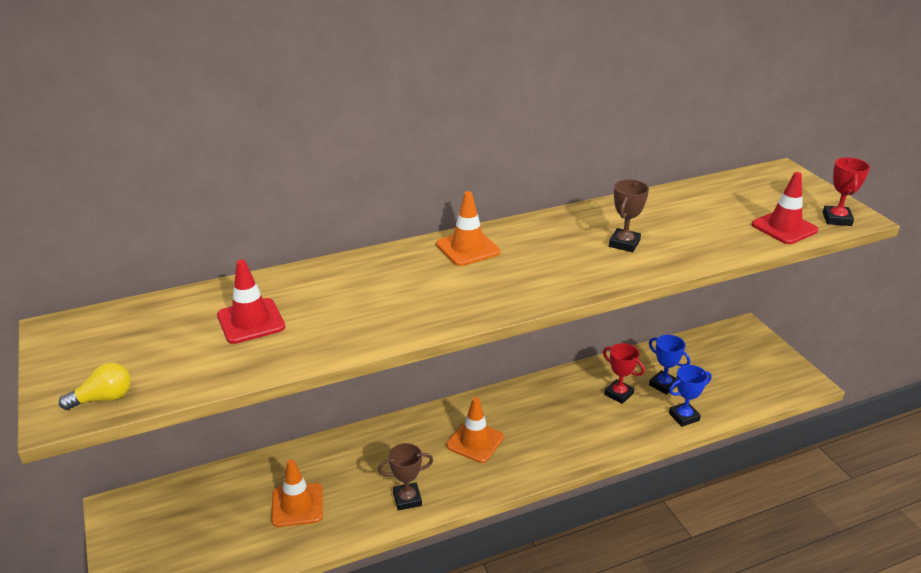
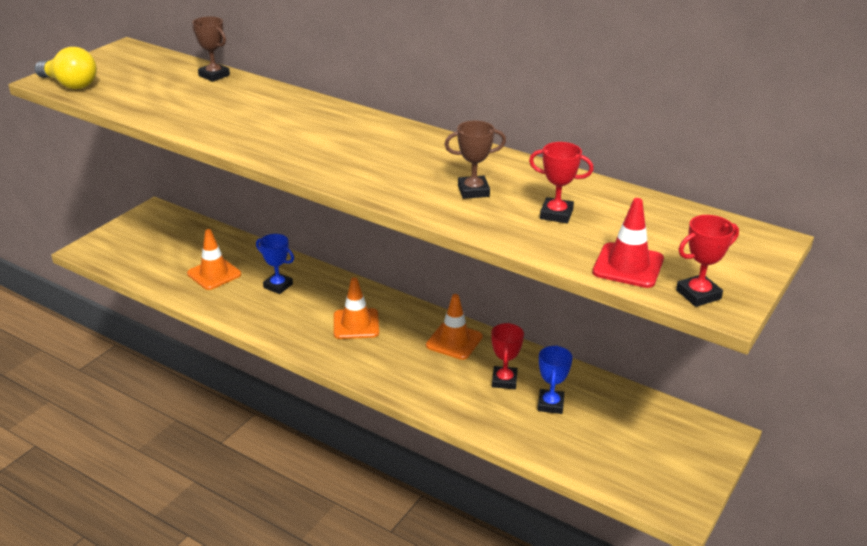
camera: 55 degrees right, 0 degrees up
(104, 398) = (70, 84): yellow light bulb -> yellow light bulb, size x1.56
(251, 321) = (189, 93): red traffic cone -> none
(407, 499) = (261, 317): brown trophy -> brown trophy (214, 75)
(467, 248) = (375, 130): orange traffic cone -> orange traffic cone (454, 341)
(684, 417) = (516, 433): blue trophy -> blue trophy (278, 286)
(690, 225) = (556, 214): none -> red trophy

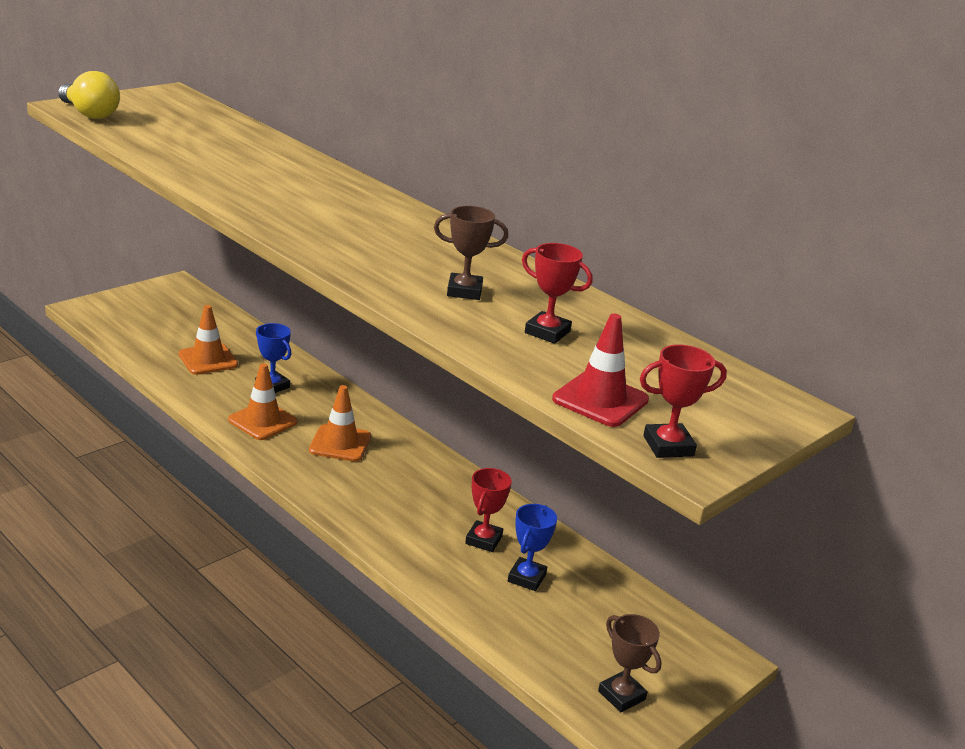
camera: 10 degrees right, 5 degrees down
(214, 75) = (248, 132): brown trophy -> brown trophy (621, 695)
(454, 341) = (445, 485): orange traffic cone -> orange traffic cone (262, 421)

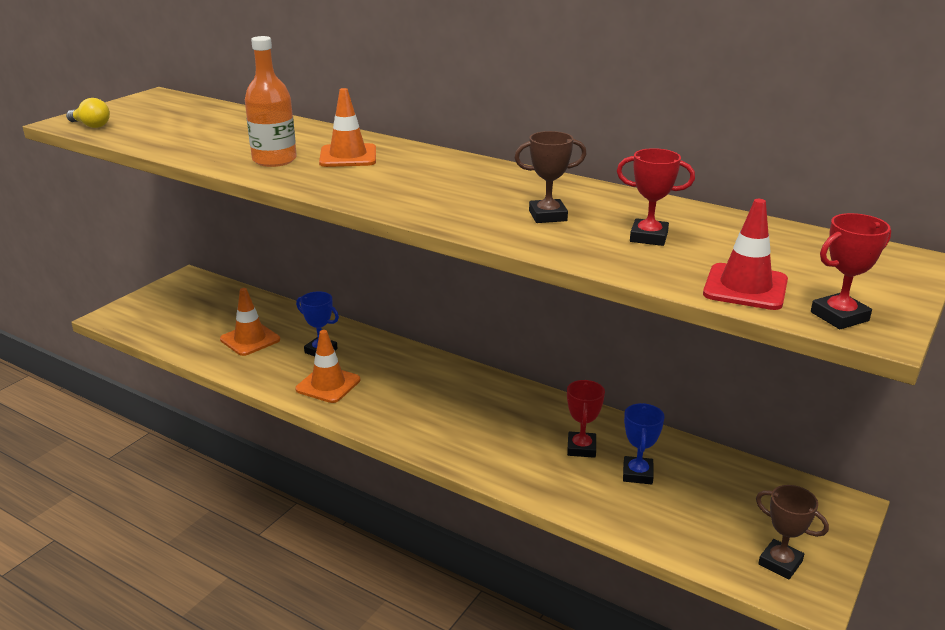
camera: 10 degrees left, 0 degrees up
(90, 114) = (91, 126): yellow light bulb -> yellow light bulb, size x0.64
(240, 183) = (274, 160): none -> orange bottle
(340, 443) = (408, 389): orange traffic cone -> orange traffic cone (348, 156)

